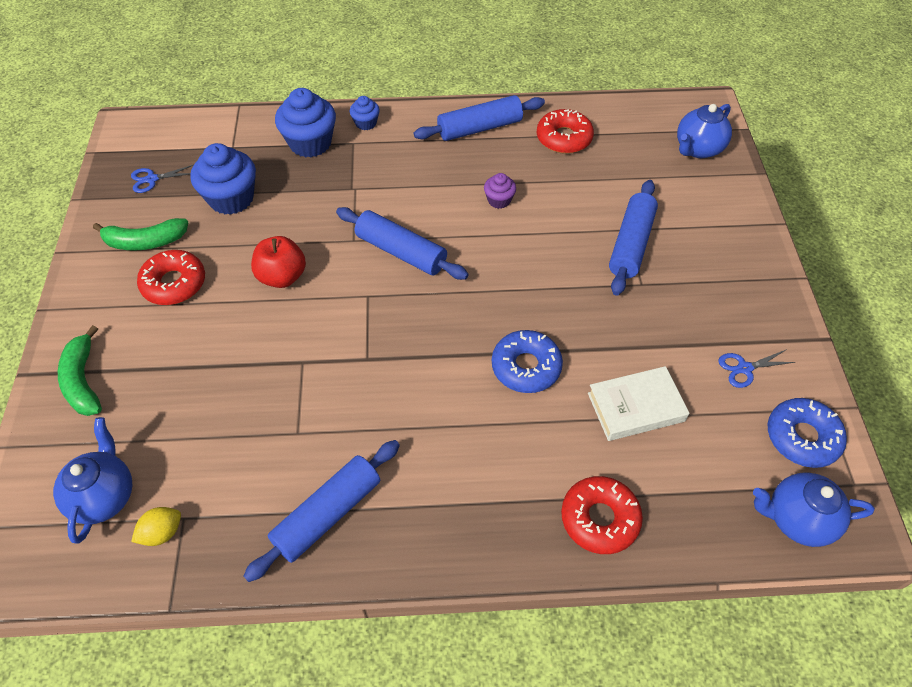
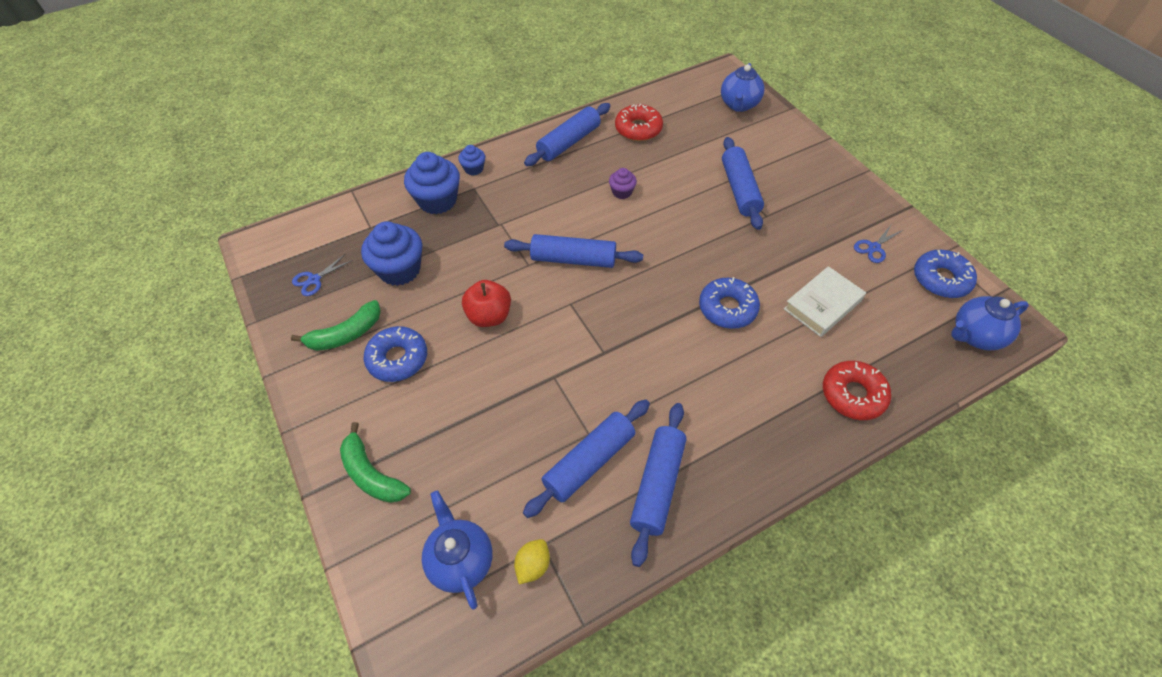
camera: 25 degrees left, 0 degrees up
(174, 283) = (398, 359): red donut -> blue donut
(278, 460) = (589, 462): none -> blue rolling pin

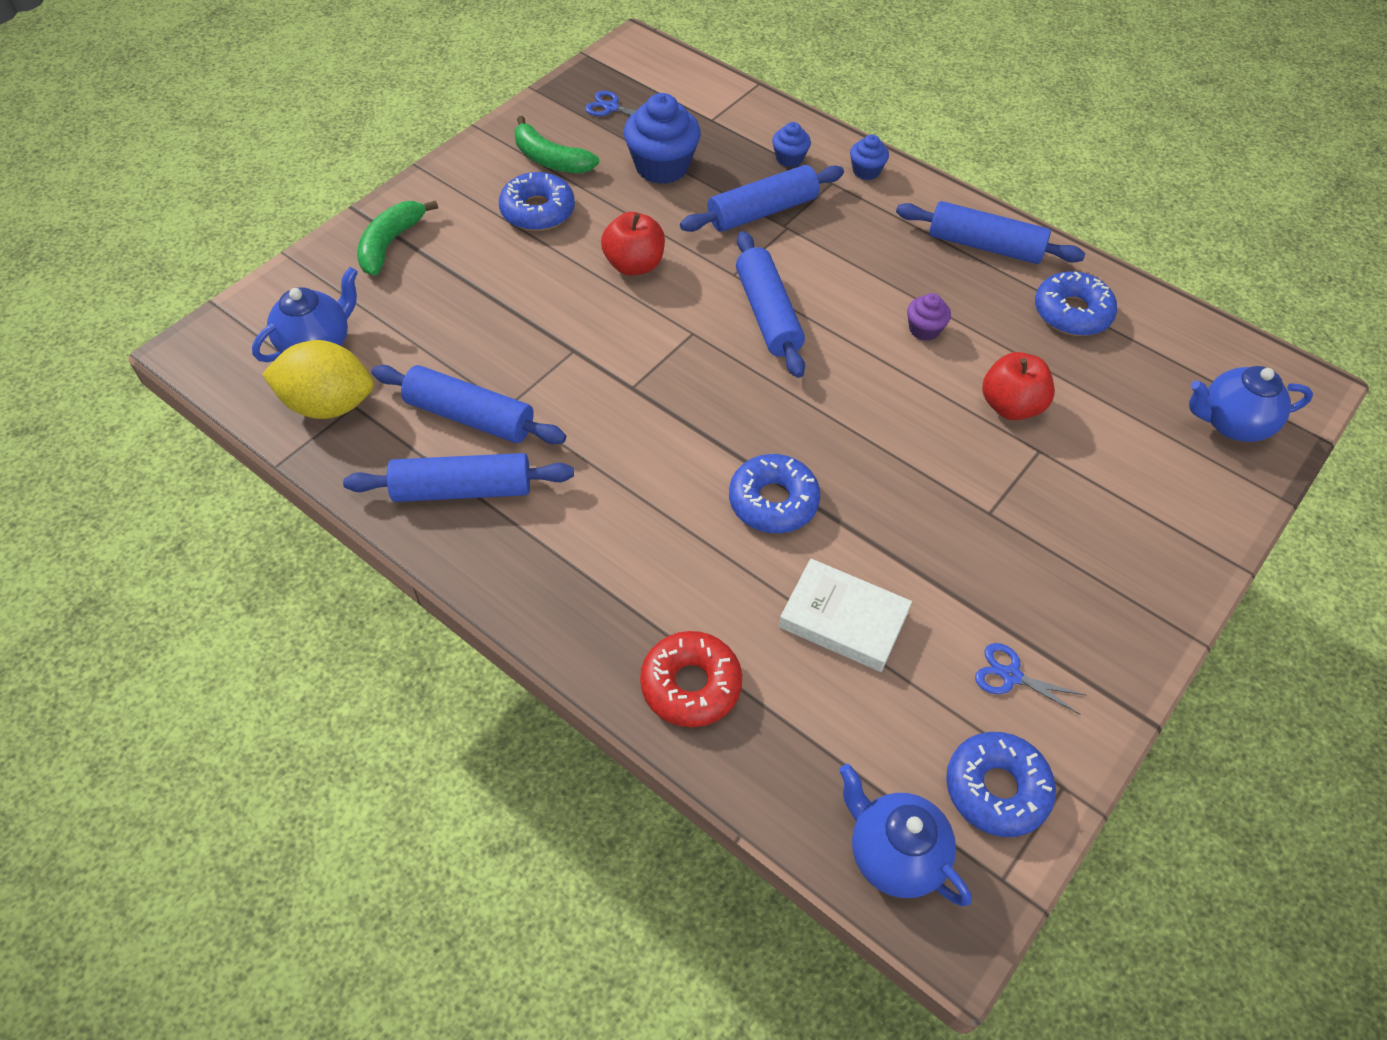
camera: 65 degrees right, 0 degrees up
(437, 200) = (789, 158): blue cupcake -> blue cupcake, size x0.51
(533, 565) = (328, 404): yellow lemon -> yellow lemon, size x1.99
(638, 129) = (1072, 312): red donut -> blue donut
(695, 178) = (1010, 406): none -> red apple
(739, 190) = (1024, 466): blue rolling pin -> blue rolling pin (762, 211)

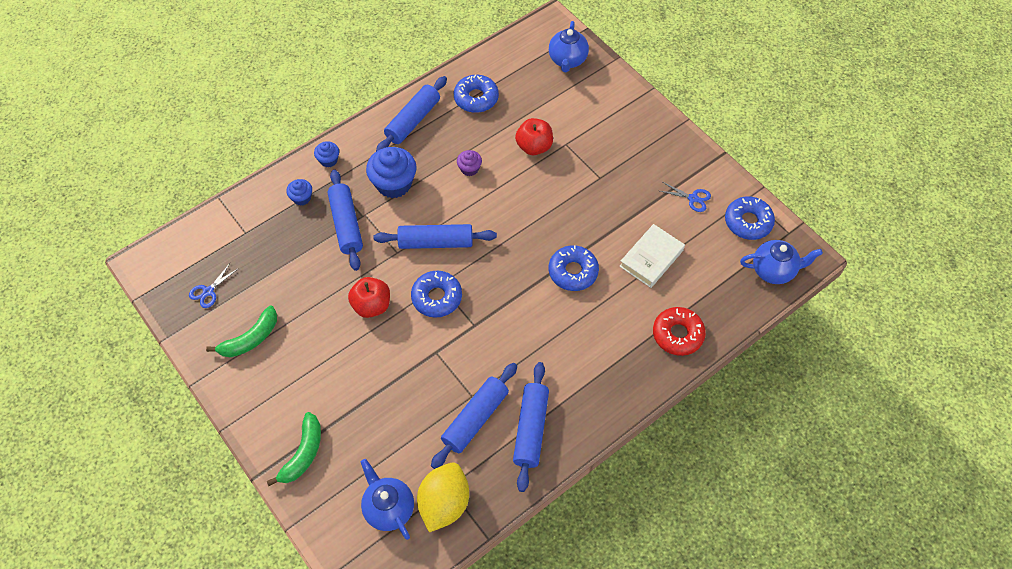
camera: 75 degrees left, 5 degrees up
(390, 244) = (303, 453): green banana -> green banana turned 105 degrees counterclockwise
(538, 211) = (301, 354): blue donut -> blue donut (437, 297)
(662, 166) = (283, 272): blue cupcake -> blue cupcake (394, 184)
(893, 854) = (773, 270): blue teapot -> blue teapot turned 150 degrees counterclockwise
(1011, 676) = (693, 198): blue scissors -> blue scissors turned 105 degrees counterclockwise

